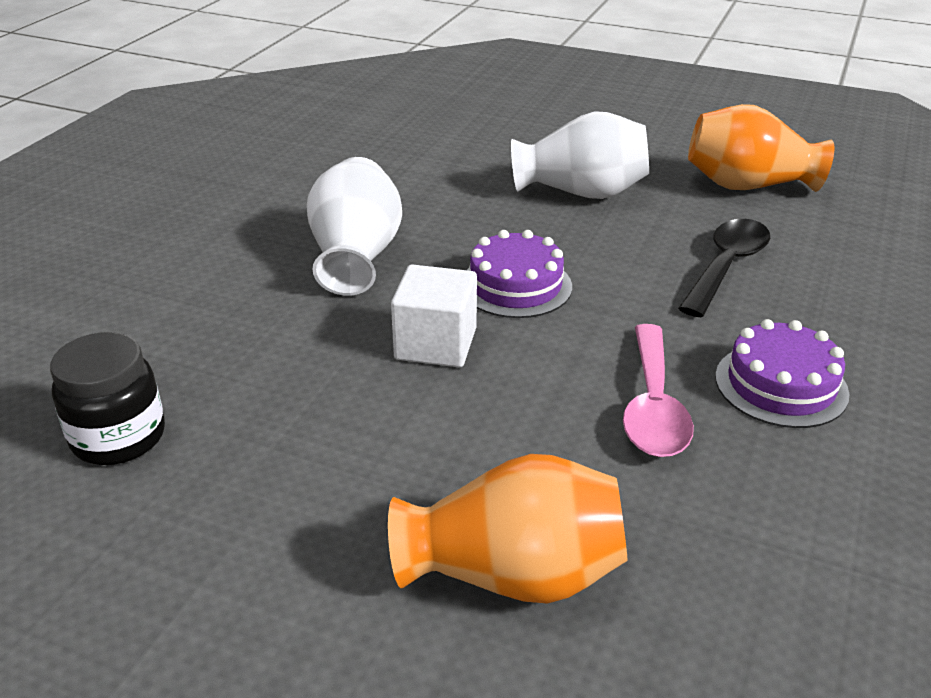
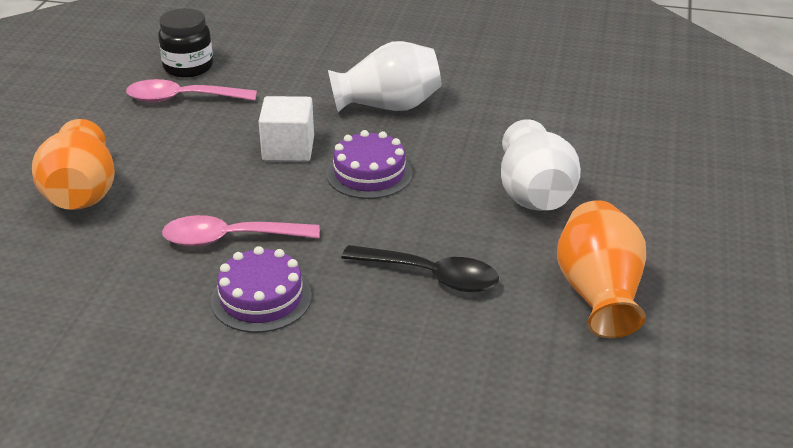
camera: 80 degrees right, 0 degrees up
(232, 447) = (182, 99): none -> pink spoon

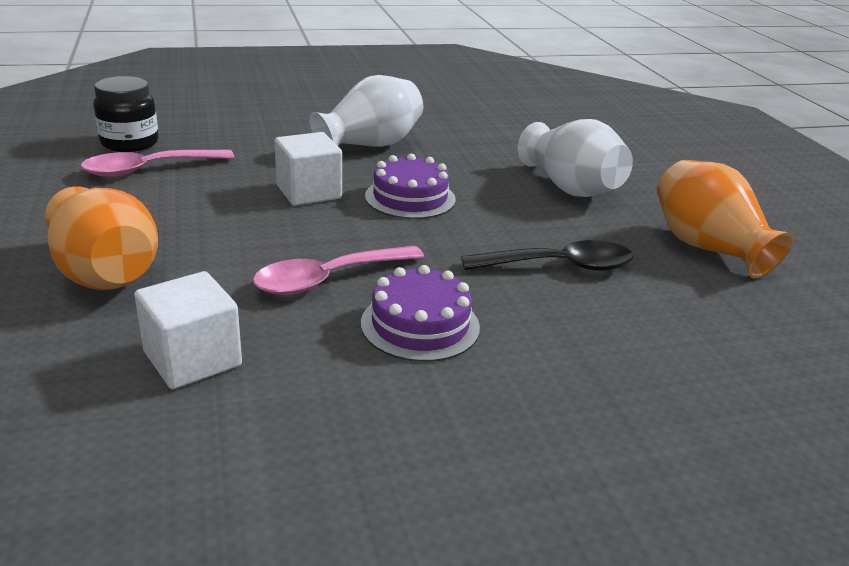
camera: 30 degrees left, 5 degrees down
(84, 280) = (192, 359): none -> white cube

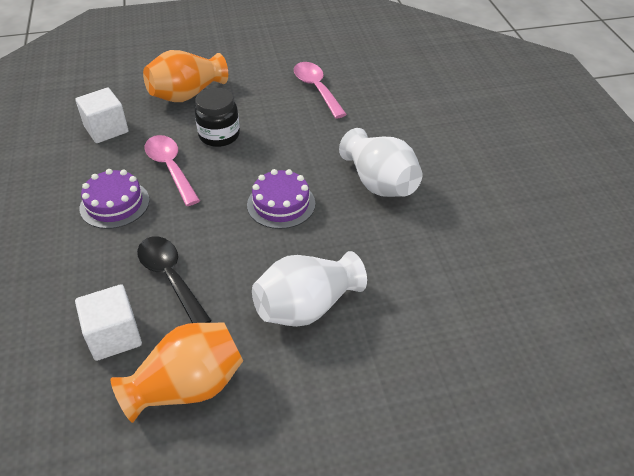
camera: 95 degrees right, 15 degrees up
(130, 143) = (357, 76): black jar -> black jar (219, 135)
(308, 192) = (287, 155): white cube -> white cube (114, 336)
(559, 266) = (170, 277): black spoon -> black spoon turned 150 degrees clockwise

